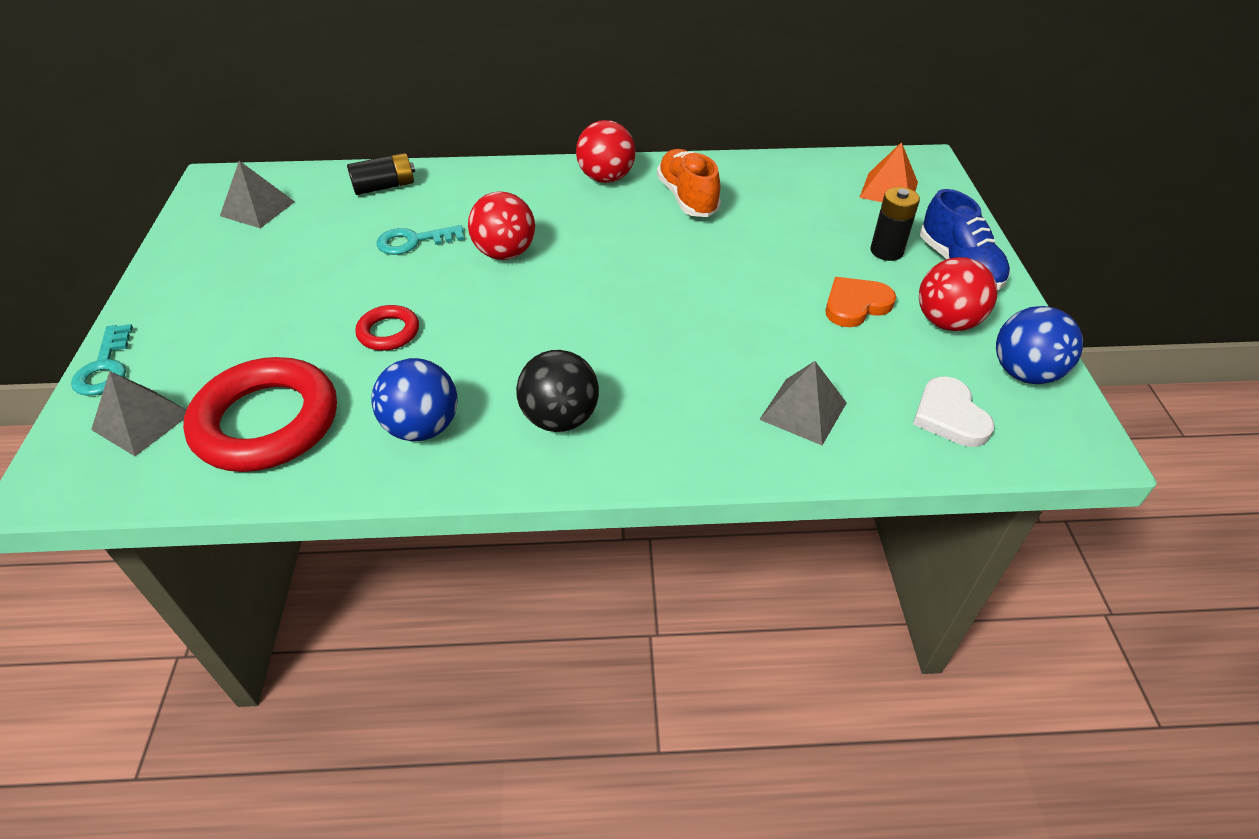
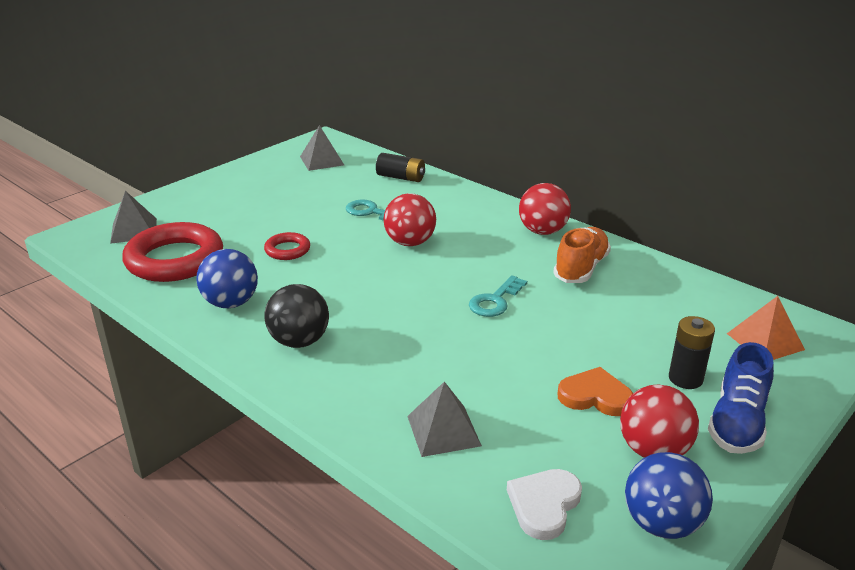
camera: 45 degrees right, 15 degrees down
(105, 367) = (155, 200): turquoise key -> turquoise key (495, 301)

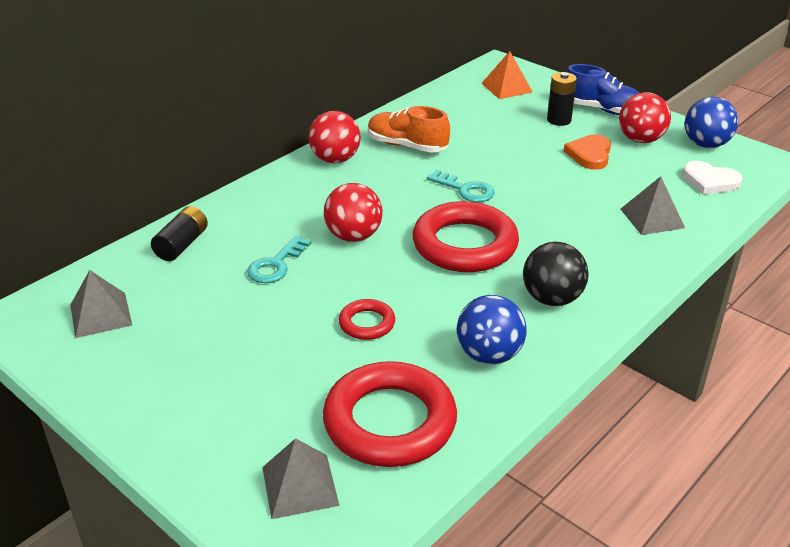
camera: 90 degrees left, 5 degrees up
(393, 297) = (464, 245): none -> red ring

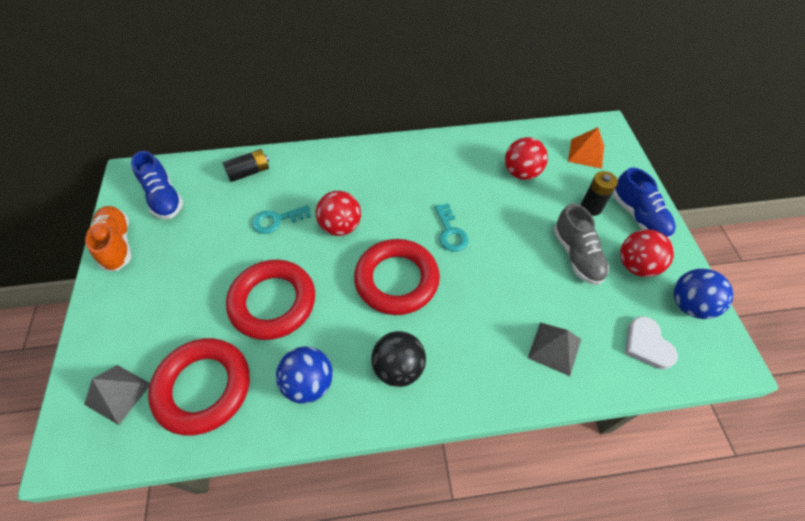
camera: 40 degrees right, 20 degrees up
(101, 314) = (164, 198): grey pyramid -> blue shoe
(335, 159) = (399, 155): red ball -> red ball (521, 173)
(367, 323) = (273, 302): red ring -> red ring, size x2.08
(407, 146) = (455, 169): orange shoe -> orange shoe (117, 244)
(589, 155) = (577, 255): orange heart -> grey shoe

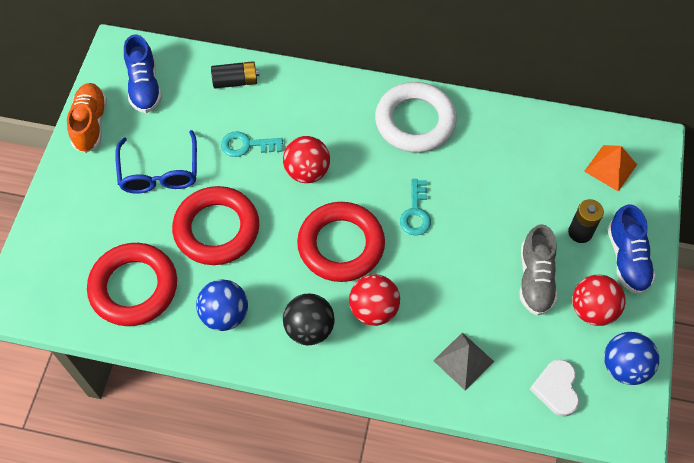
camera: 20 degrees right, 5 degrees up
(118, 393) = (62, 268): grey pyramid -> none
(200, 267) = (160, 172): none -> blue glasses
(417, 162) = (415, 121): none -> white ring
(521, 173) = (524, 169): red ball -> red ball (373, 309)

